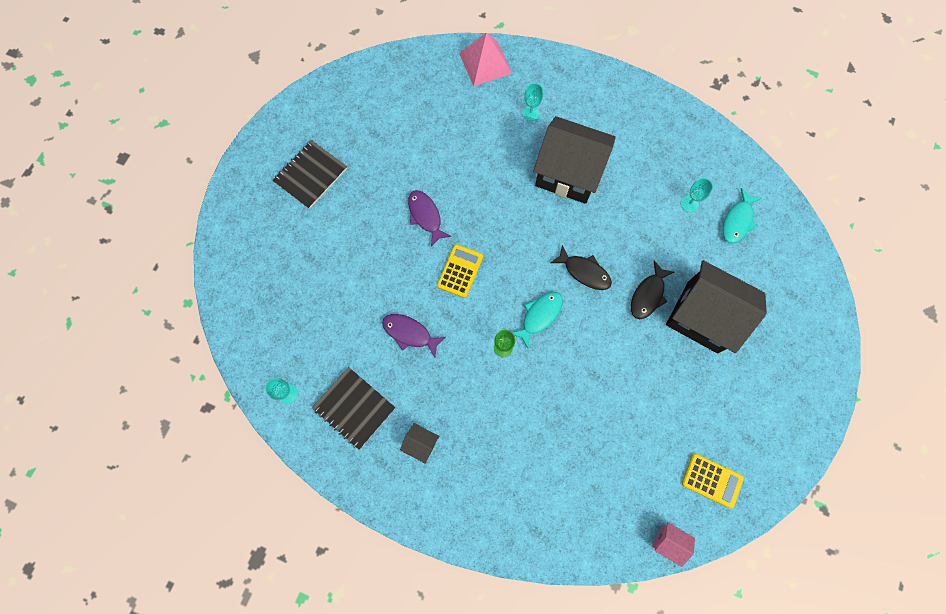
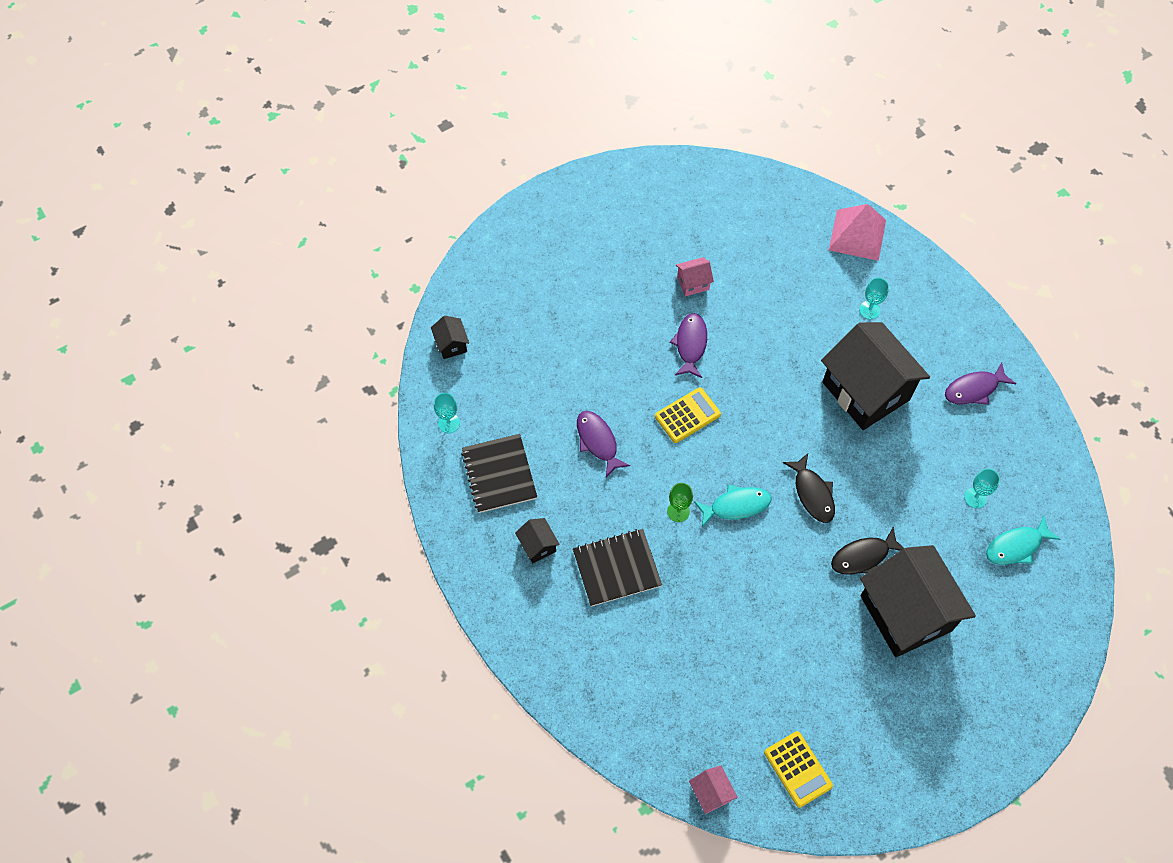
camera: 35 degrees right, 10 degrees down
(247, 330) = (451, 344): none -> black house
(311, 175) = (606, 241): black notebook -> black notebook (616, 568)
(396, 169) = (693, 283): none -> pink house
(636, 127) = (974, 389): none -> purple fish

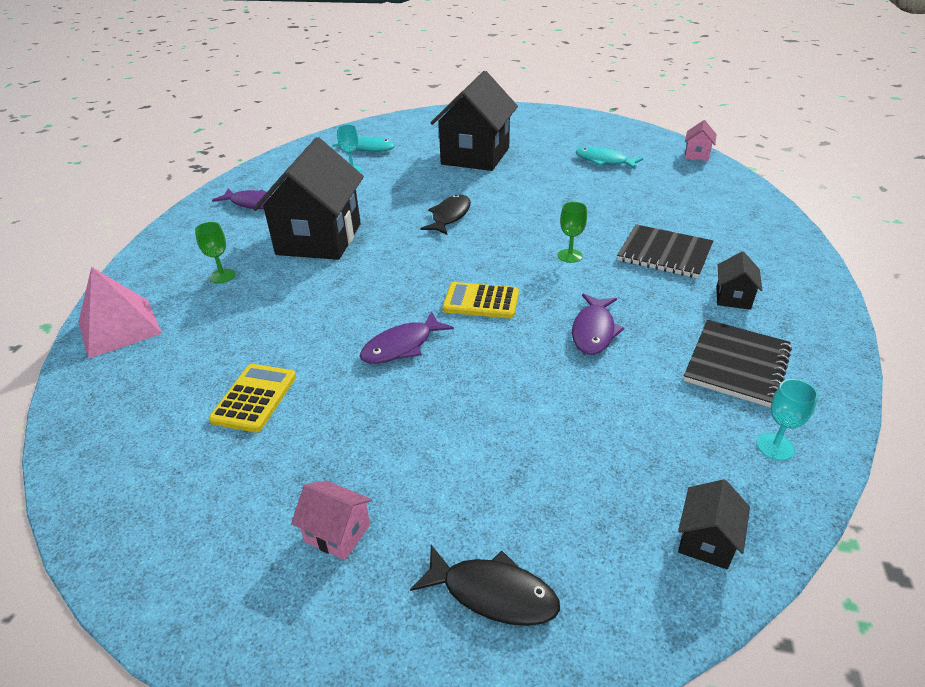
camera: 135 degrees left, 25 degrees down
(693, 283) = (317, 394): pink house -> pink house (337, 533)
(736, 506) = (517, 237): turquoise fish -> turquoise fish (604, 161)
(798, 769) = (627, 142): yellow calculator -> yellow calculator (254, 398)
(863, 556) = (463, 181): black fish -> black fish (492, 593)
(869, 310) = (222, 276): turquoise goblet -> green goblet

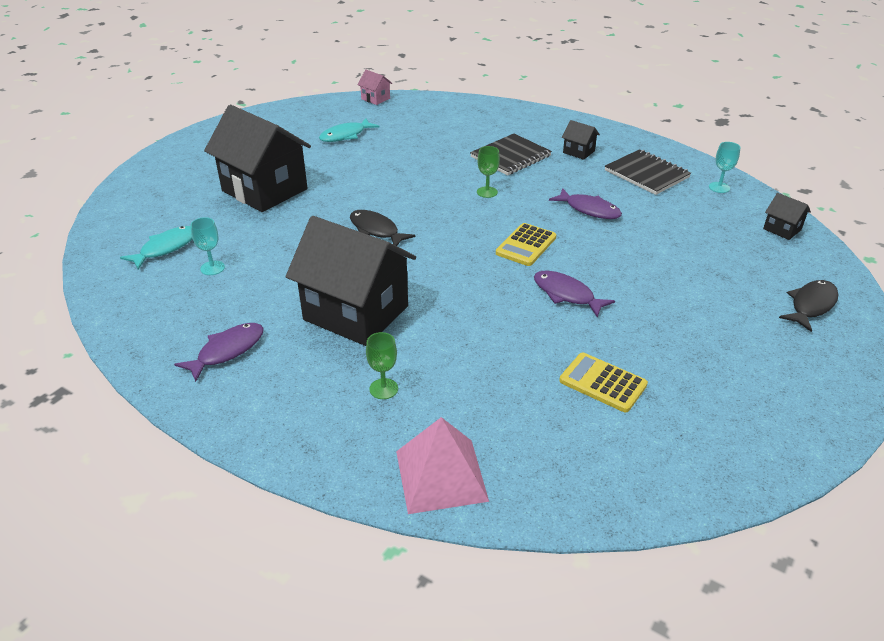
camera: 70 degrees left, 0 degrees up
(337, 533) = (758, 357): pink house -> none
(402, 346) = (566, 294): purple fish -> purple fish turned 150 degrees clockwise

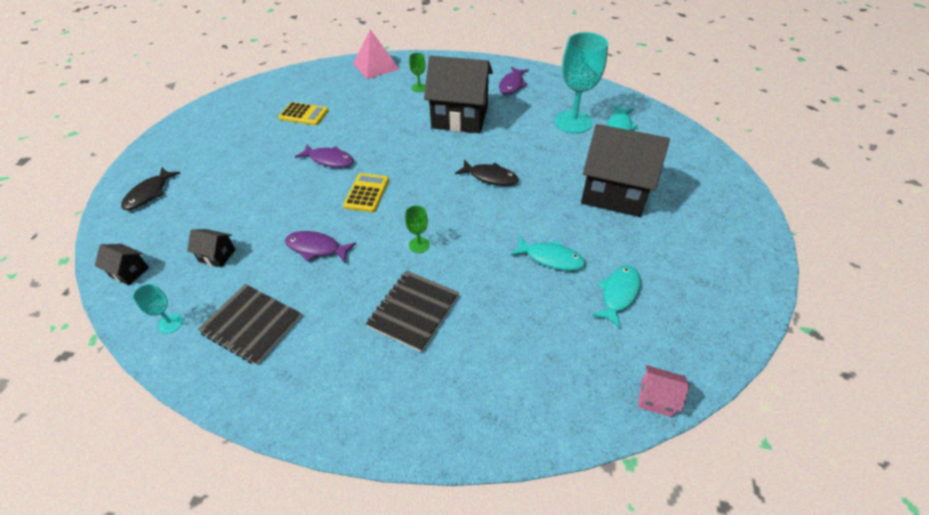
camera: 160 degrees right, 10 degrees up
(212, 268) = (573, 122): turquoise goblet -> turquoise goblet, size x2.30
(376, 162) = (550, 258): none -> turquoise fish
(578, 152) = (334, 347): black house -> black house (217, 255)

